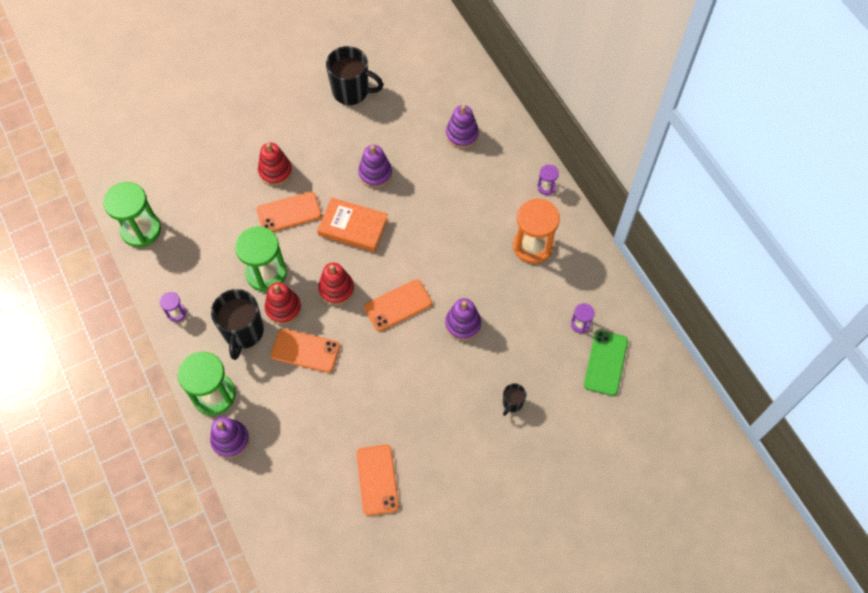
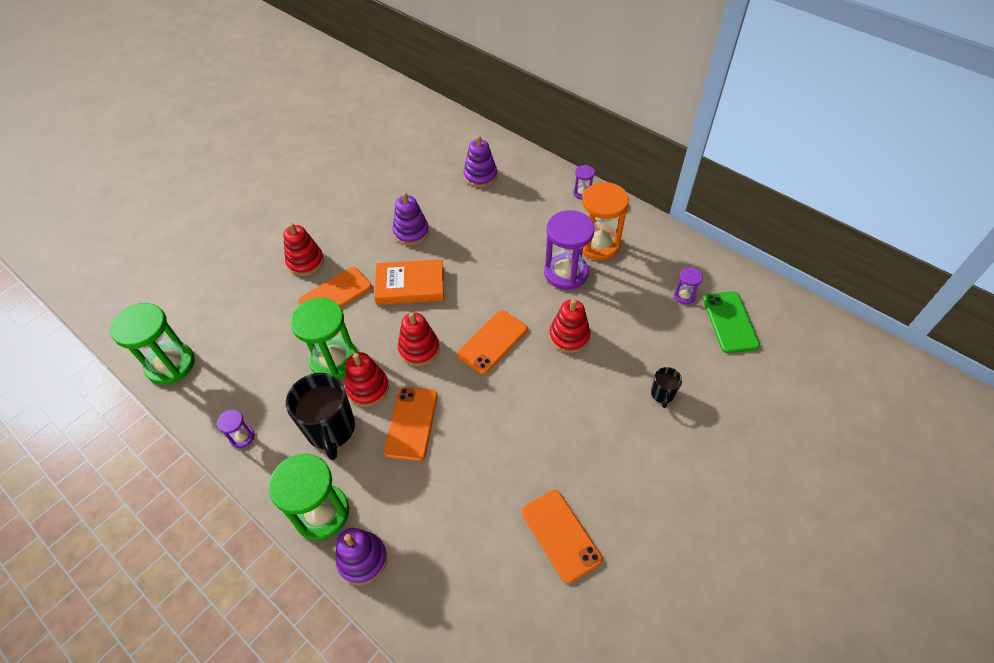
camera: 20 degrees left, 10 degrees down
(305, 351) = (411, 423): orange phone -> orange phone turned 75 degrees counterclockwise
(351, 91) = (356, 173): black mug -> none
(463, 324) = (569, 336): purple stacking toy -> red stacking toy
(490, 264) = (566, 273): none -> purple hourglass

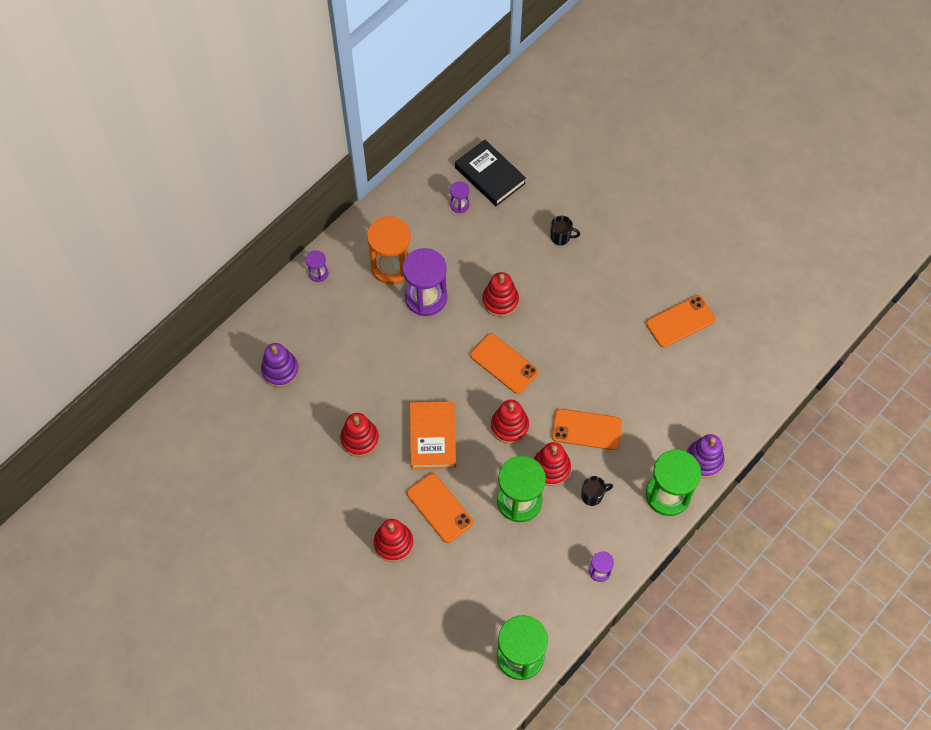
camera: 90 degrees left, 10 degrees up
(331, 429) = (592, 495): black mug -> black mug, size x0.49
(411, 232) = (359, 439): purple stacking toy -> red stacking toy
(730, 322) = (490, 175): green phone -> black book

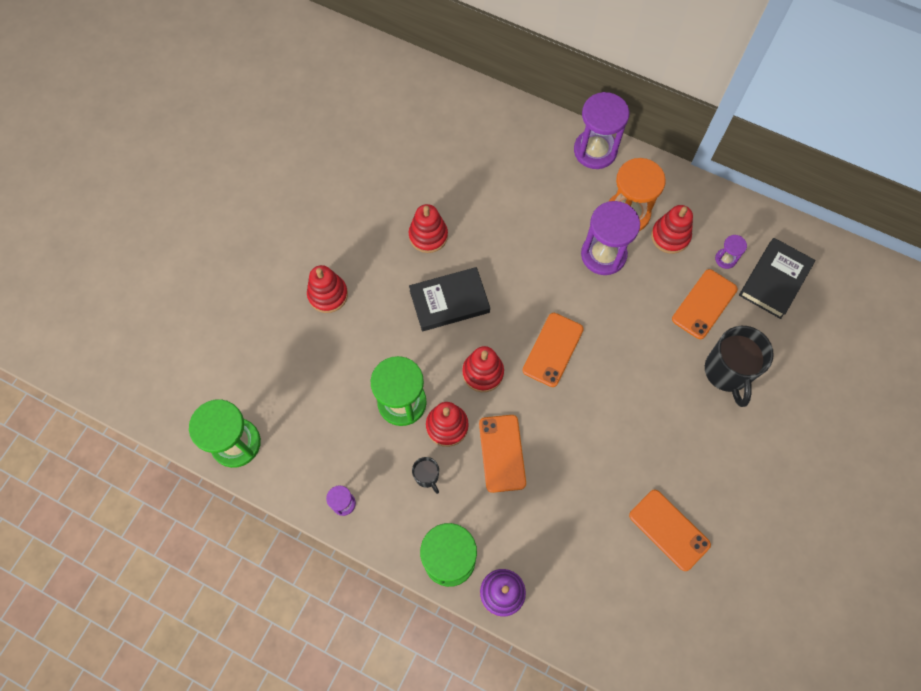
camera: 75 degrees right, 5 degrees up
(280, 370) = (479, 148): purple stacking toy -> none
(318, 273) = (595, 150): purple hourglass -> purple hourglass, size x2.12
(433, 437) = (449, 301): orange book -> black book
(439, 508) = (375, 327): orange phone -> orange phone (704, 304)
(500, 301) = (625, 328): red stacking toy -> red stacking toy (670, 236)
(561, 237) = (727, 372): black mug -> black mug, size x2.05

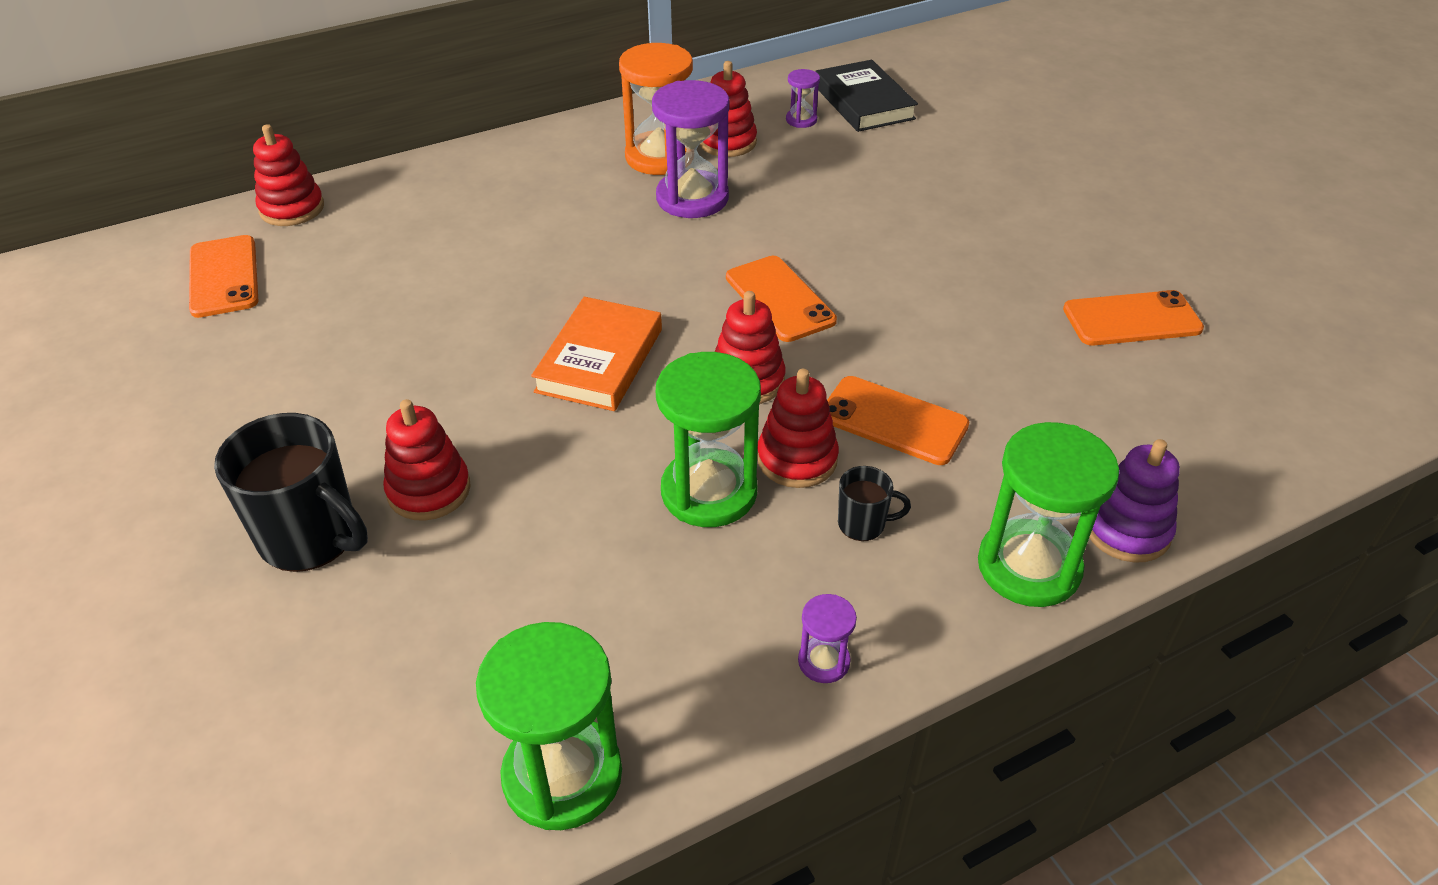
camera: 55 degrees left, 25 degrees down
(428, 236) = (473, 332): red stacking toy -> red stacking toy (292, 208)
(449, 301) = (599, 360): black book -> orange book
(595, 150) = (545, 142): purple hourglass -> none
(704, 304) = (842, 158): orange phone -> orange phone (223, 277)
(727, 372) = (948, 181): black mug -> black mug (311, 537)

